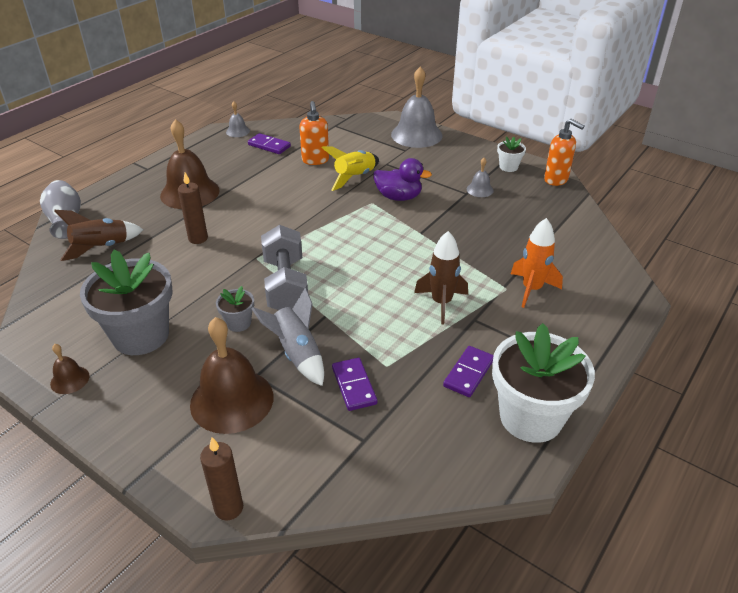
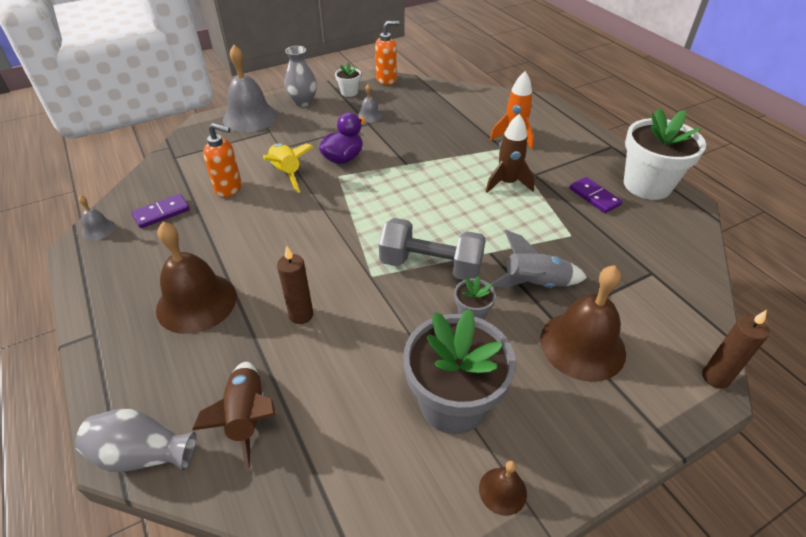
camera: 65 degrees left, 5 degrees up
(354, 386) = (588, 260): purple domino -> none
(465, 150) = (303, 102): none -> grey vase

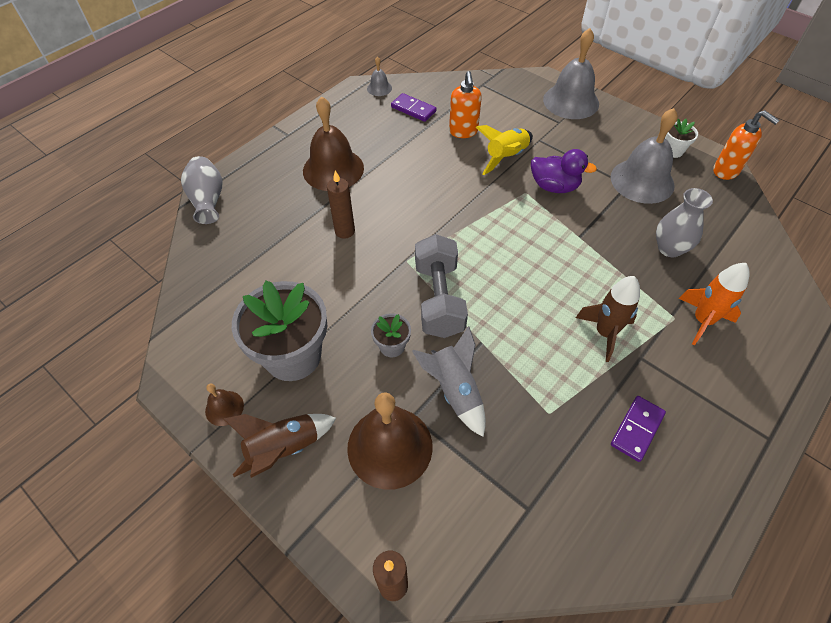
camera: 70 degrees right, 10 degrees up
(247, 417) = (246, 238): brown rocket -> brown rocket (284, 449)
(303, 102) = (625, 124): grey vase -> grey vase (669, 248)
(369, 116) = (642, 181): grey bell -> grey bell, size x2.15
(647, 185) = (705, 493): white flower pot -> none

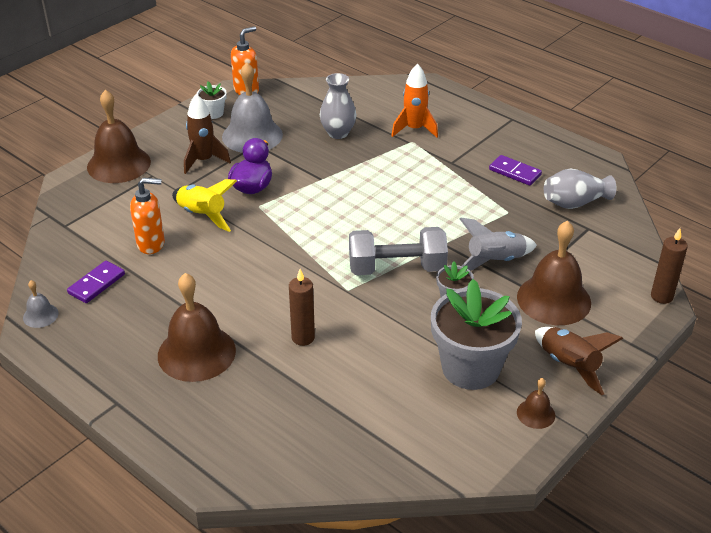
camera: 90 degrees left, 15 degrees down
(208, 200) = (237, 473): grey vase -> grey vase (574, 203)
(571, 101) = (119, 164): grey bell -> brown bell
(605, 333) = (429, 177): brown rocket -> brown rocket (204, 160)

